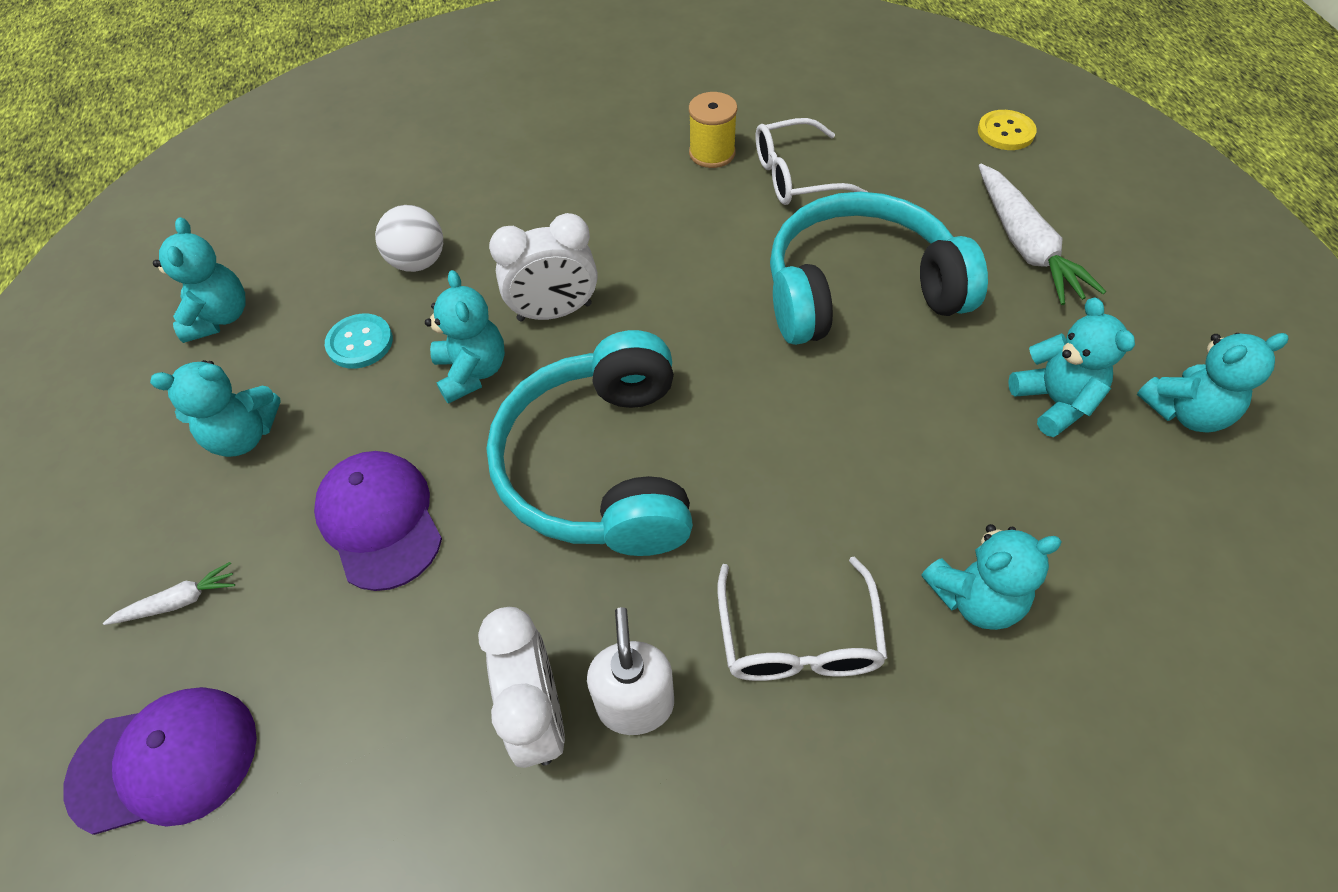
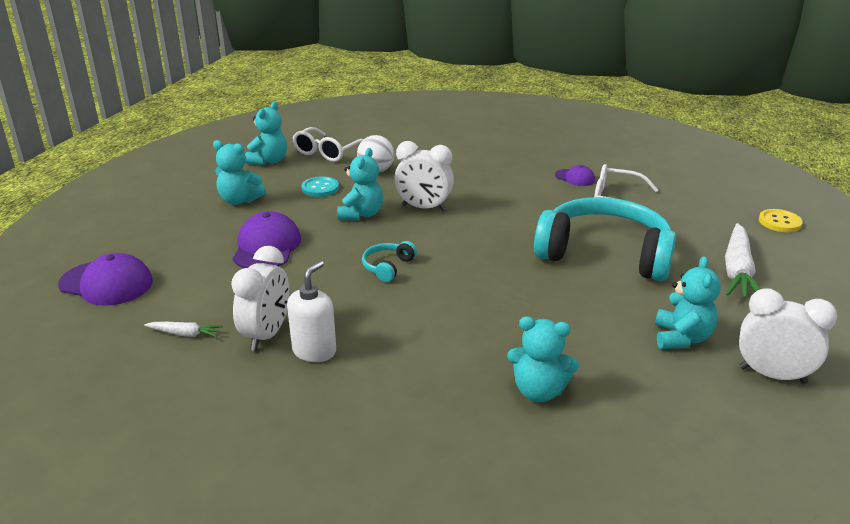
camera: 30 degrees right, 25 degrees down
(179, 601) = (161, 240): white carrot -> white carrot (185, 334)
(601, 466) = (388, 267): turquoise headphones -> turquoise headphones, size x0.40
(712, 153) = (575, 178): yellow spool -> purple cap
(798, 637) = (421, 364): white glasses -> white glasses (327, 152)
(1185, 412) = (772, 375): turquoise teddy bear -> white clock

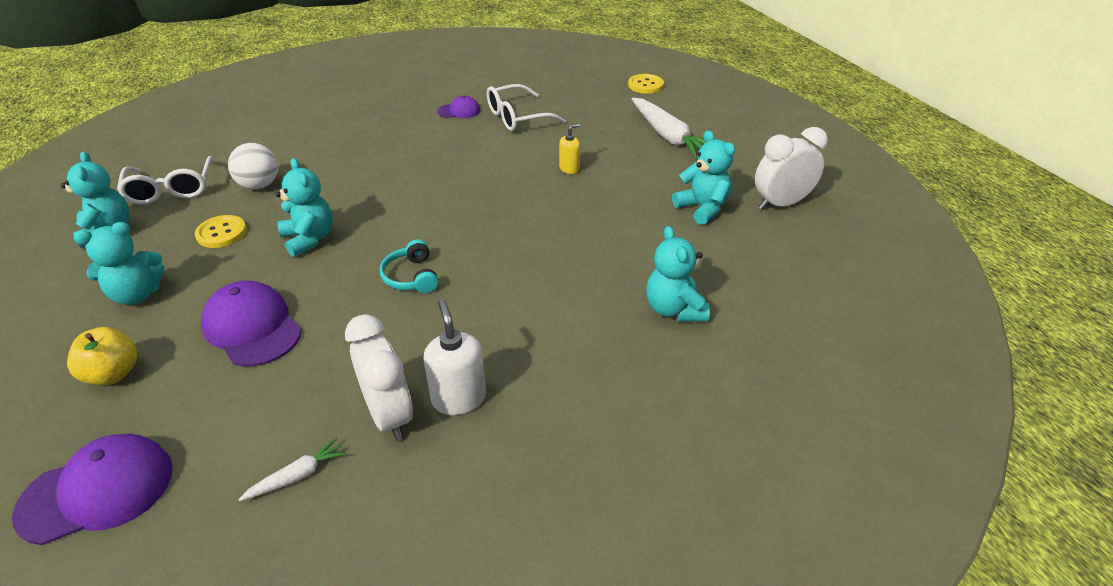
camera: 45 degrees left, 10 degrees up
(180, 233) = (113, 374): none -> yellow apple
(320, 188) = (221, 233): turquoise button -> yellow button
(424, 208) = (364, 201): white clock -> none
(539, 391) = (674, 309): turquoise teddy bear -> turquoise teddy bear turned 105 degrees clockwise
(604, 254) = (569, 168): turquoise headphones -> yellow soap dispenser

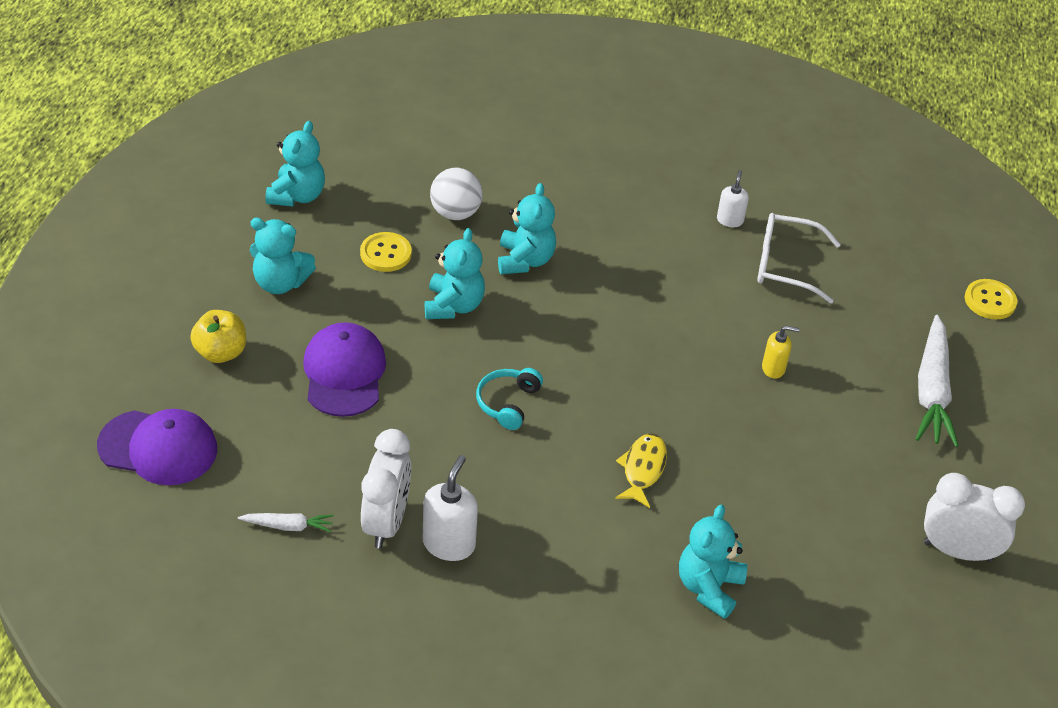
camera: 35 degrees right, 5 degrees up
(171, 189) = (377, 173): white glasses -> none
(459, 111) = (730, 220): purple cap -> white soap dispenser
(551, 264) = (642, 469): none -> yellow fish
(702, 208) = (863, 502): turquoise teddy bear -> turquoise teddy bear (525, 260)

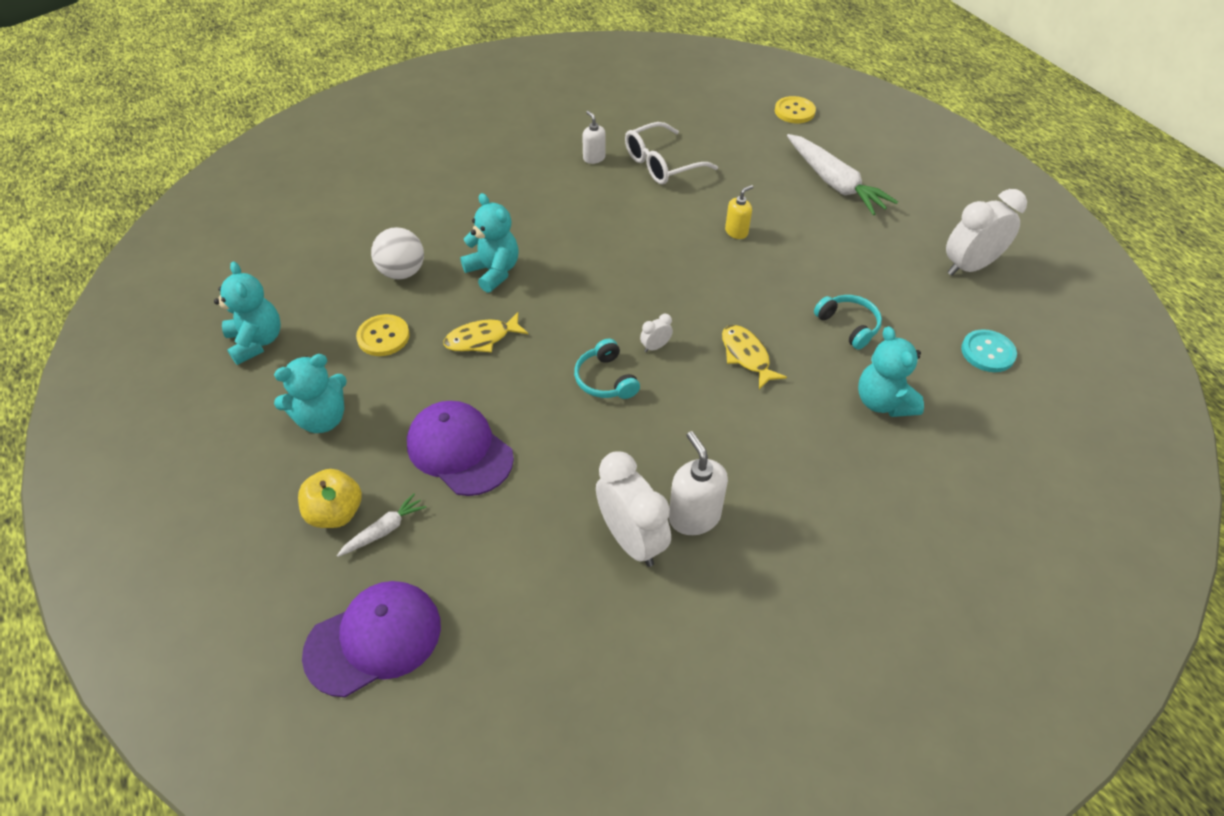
camera: 40 degrees left, 5 degrees up
(288, 526) = (563, 609): white carrot -> white carrot (384, 530)
(453, 306) = (482, 339): turquoise teddy bear -> yellow fish
(578, 408) = (655, 347): none -> white clock
(765, 512) = (848, 326): none -> turquoise headphones
(863, 626) = (987, 352): none -> turquoise button

